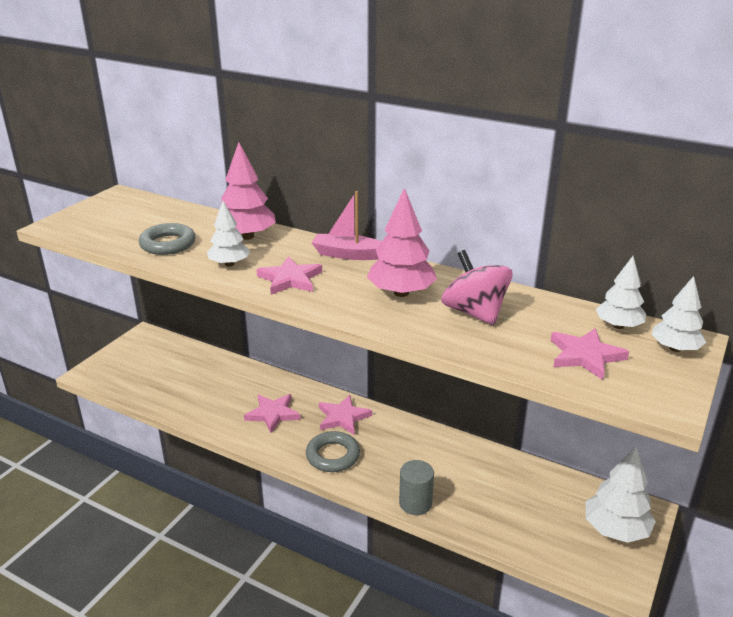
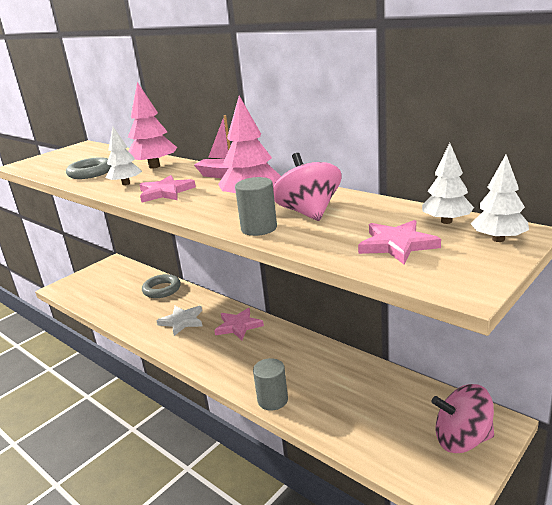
camera: 15 degrees right, 5 degrees down
(273, 414) = (182, 321): pink star -> white star
(333, 456) = (217, 356): grey ring -> grey ring (162, 289)
(433, 334) = (259, 228): none -> grey cylinder
(615, 530) = (462, 439): white tree -> pink spinning top

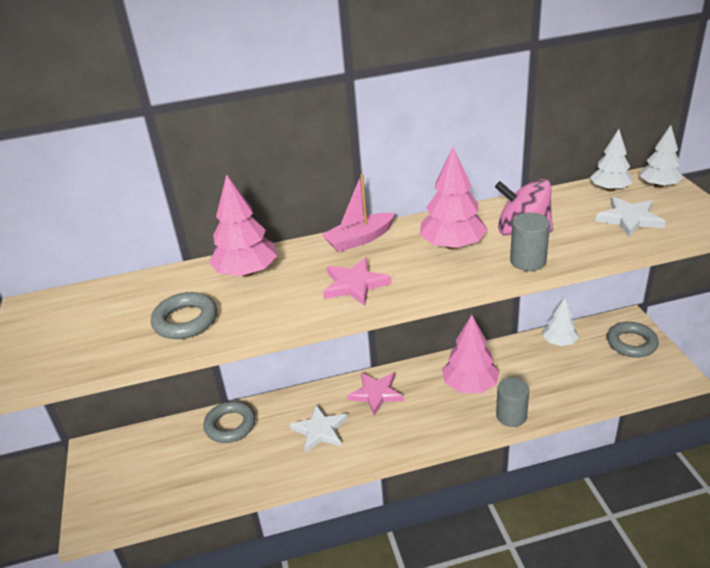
camera: 55 degrees left, 10 degrees up
(126, 183) = (280, 303): white tree -> white tree (559, 342)
(289, 363) = (470, 385): none -> pink tree
(397, 245) = (629, 219): pink star -> white star
(462, 439) = (631, 343): pink spinning top -> grey ring

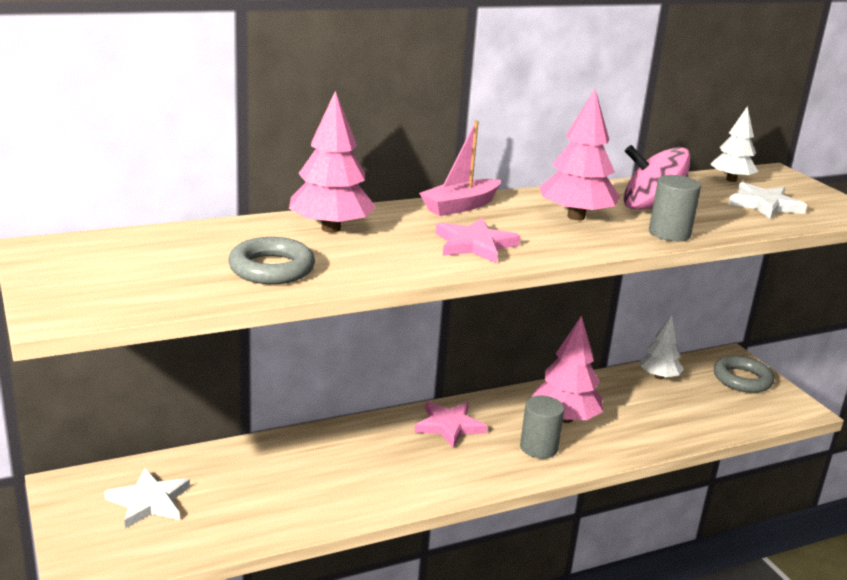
camera: 15 degrees left, 10 degrees down
(230, 425) = (261, 458): grey ring -> none
(320, 430) = (387, 464): white star -> white star (149, 501)
(511, 416) = (624, 449): grey cylinder -> grey cylinder (538, 447)
(659, 186) = (782, 180): white tree -> none

